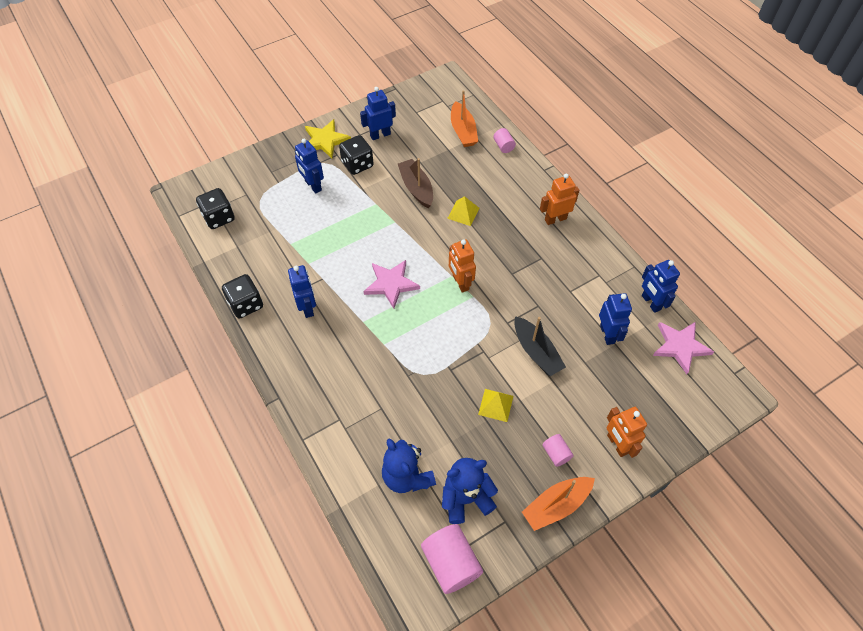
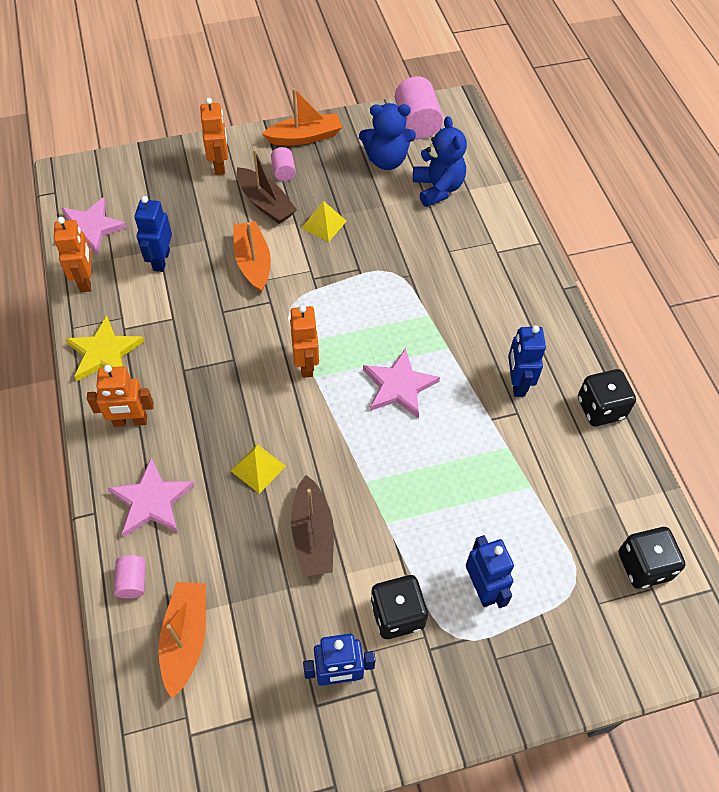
camera: 165 degrees left, 0 degrees up
(325, 140) = (444, 691): yellow star -> yellow star (104, 352)
(516, 182) = (152, 501): none -> pink star
(536, 352) = (253, 262): black boat -> orange boat
(555, 413) = (265, 203): none -> brown boat
(650, 302) = (86, 280): blue robot -> orange robot

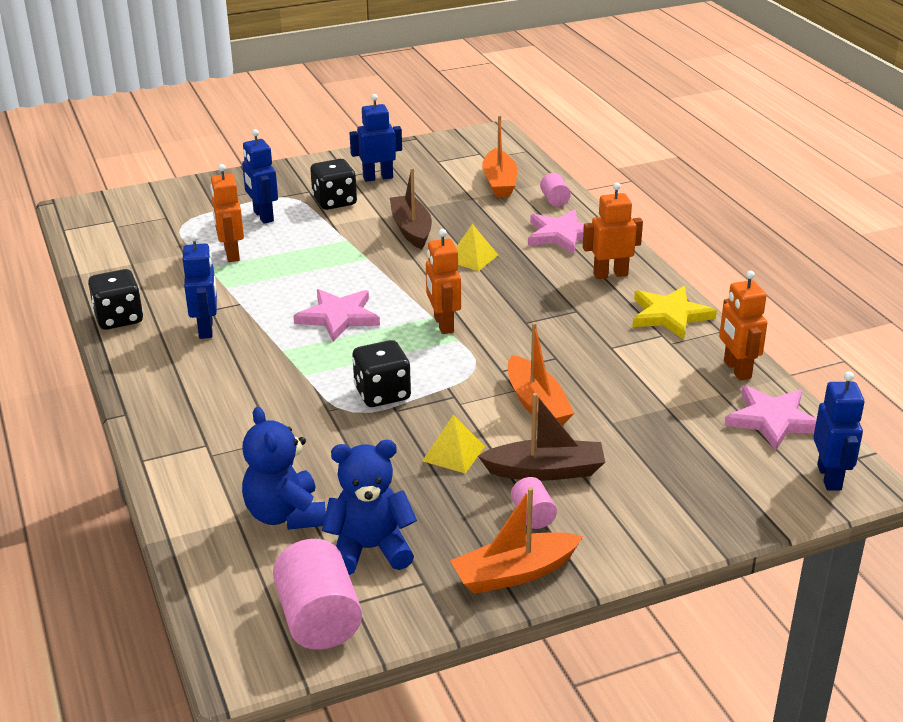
camera: 175 degrees right, 25 degrees down
(161, 260) = (656, 396): blue robot -> blue robot (829, 477)
(220, 165) = (637, 516): orange robot -> orange robot (231, 254)
(265, 203) = (545, 471): brown boat -> brown boat turned 135 degrees clockwise
(643, 566) = (118, 235): black dice -> black dice (382, 394)

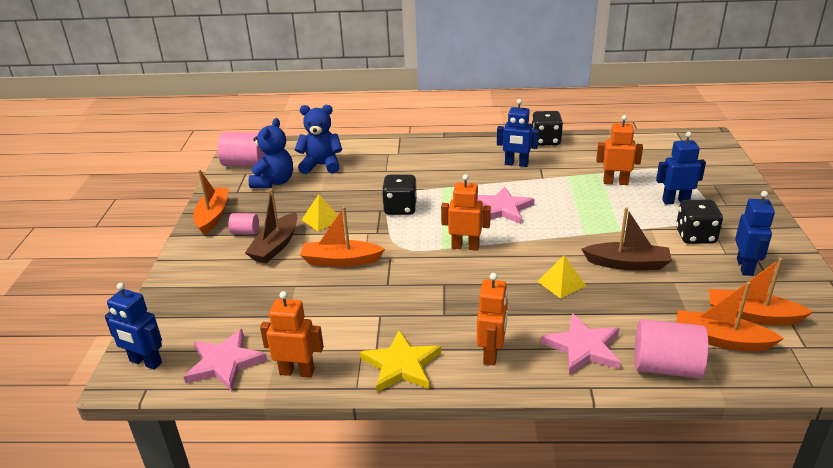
camera: 115 degrees right, 0 degrees up
(454, 172) = (752, 316): none -> orange boat
(554, 200) = (666, 367): pink cylinder -> pink cylinder, size x1.89

